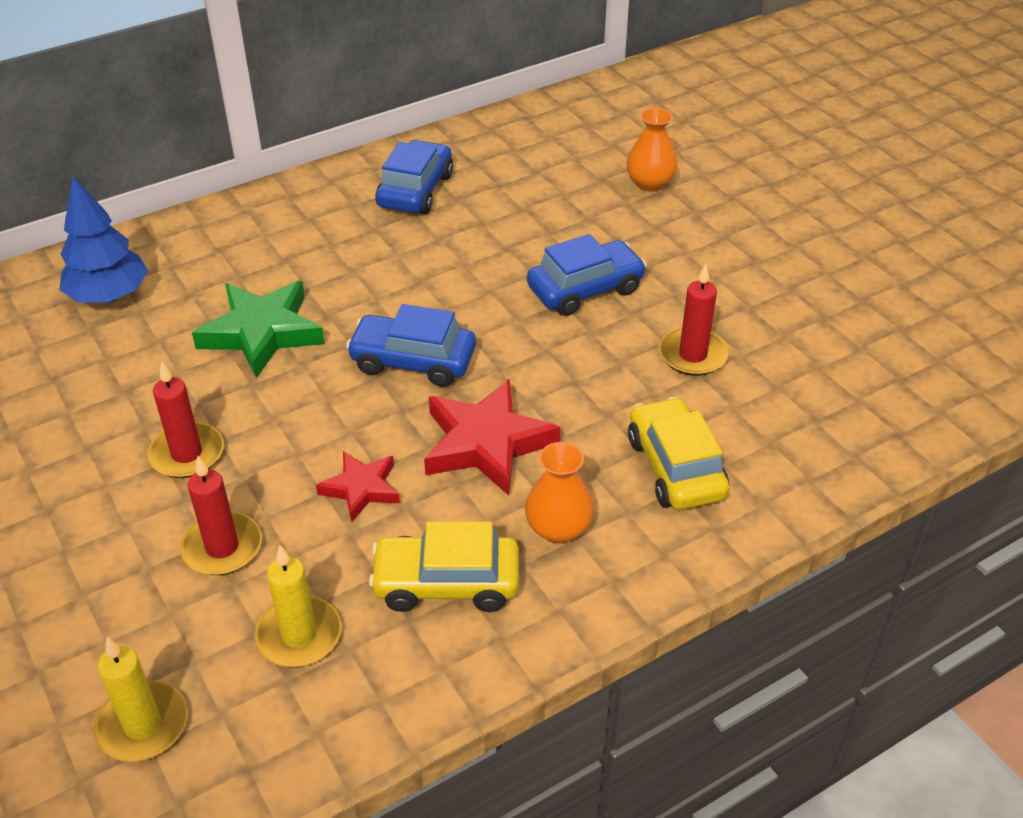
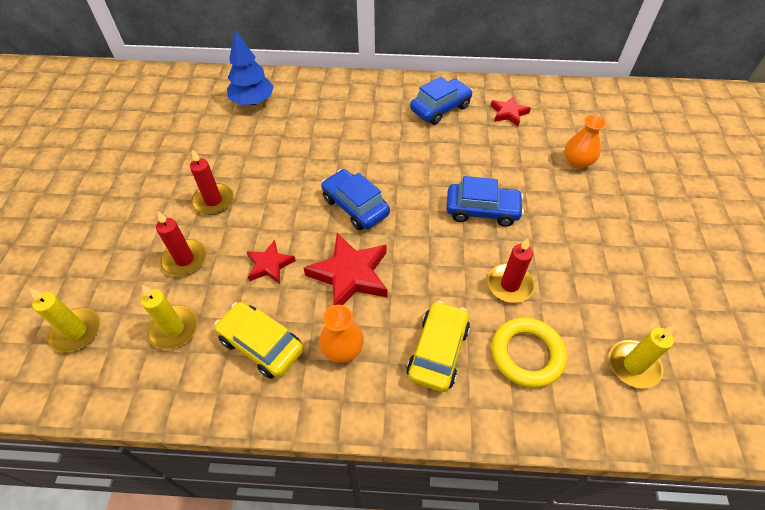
camera: 35 degrees right, 10 degrees up
(261, 333) = (299, 153): green star -> none
(514, 160) = (508, 113): none -> red star
(775, 416) = (526, 354): none -> yellow ring
(890, 368) = (633, 365): none -> yellow candle

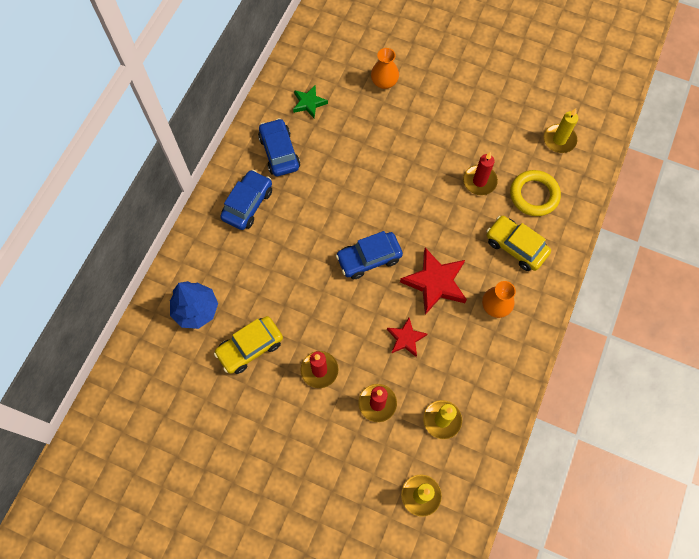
camera: 70 degrees left, 15 degrees up
(261, 344) = (475, 359): yellow car -> yellow car (250, 347)
(482, 210) = (407, 170): blue car -> blue car (248, 204)
(508, 113) = (309, 103): red star -> green star

